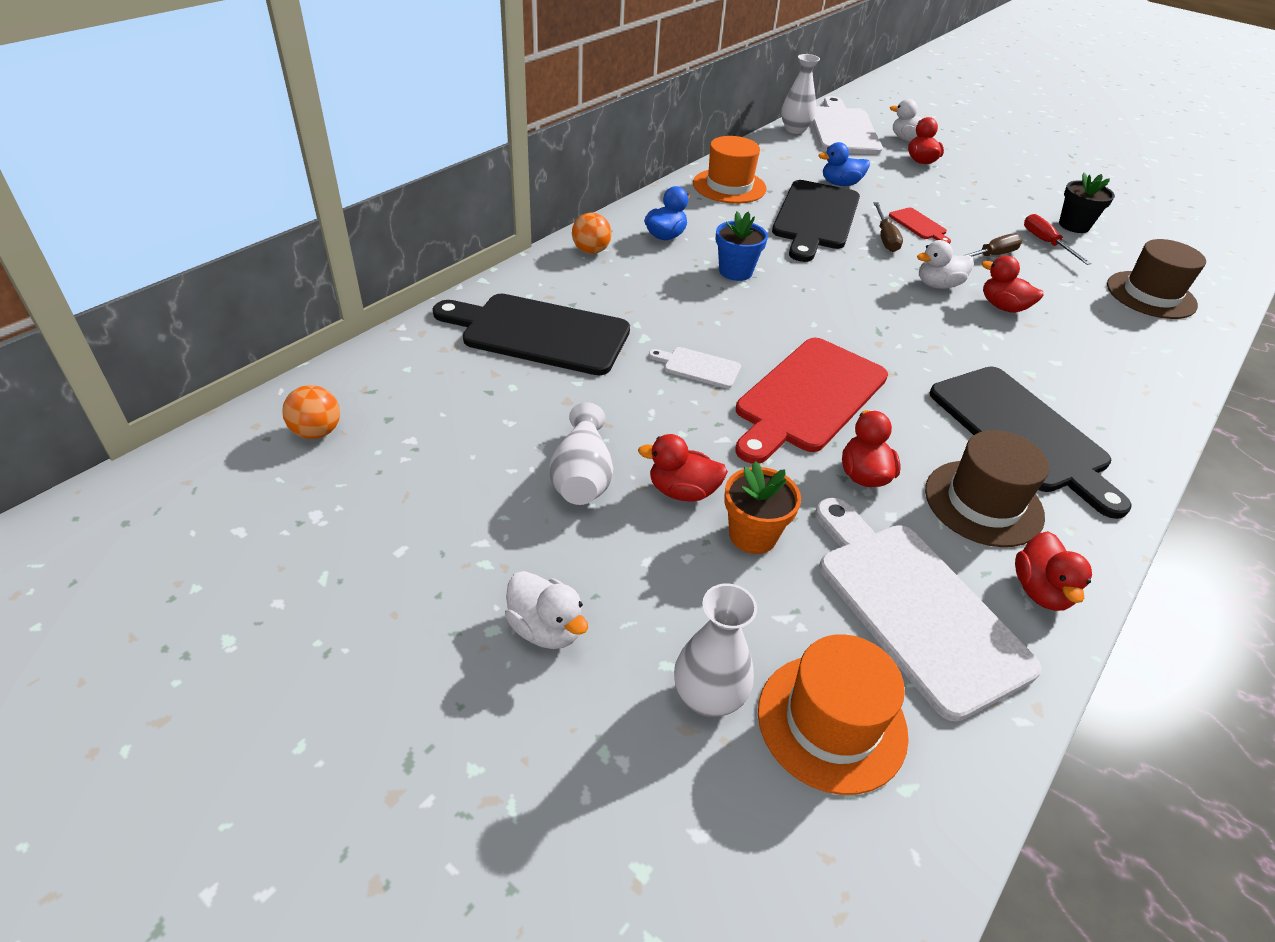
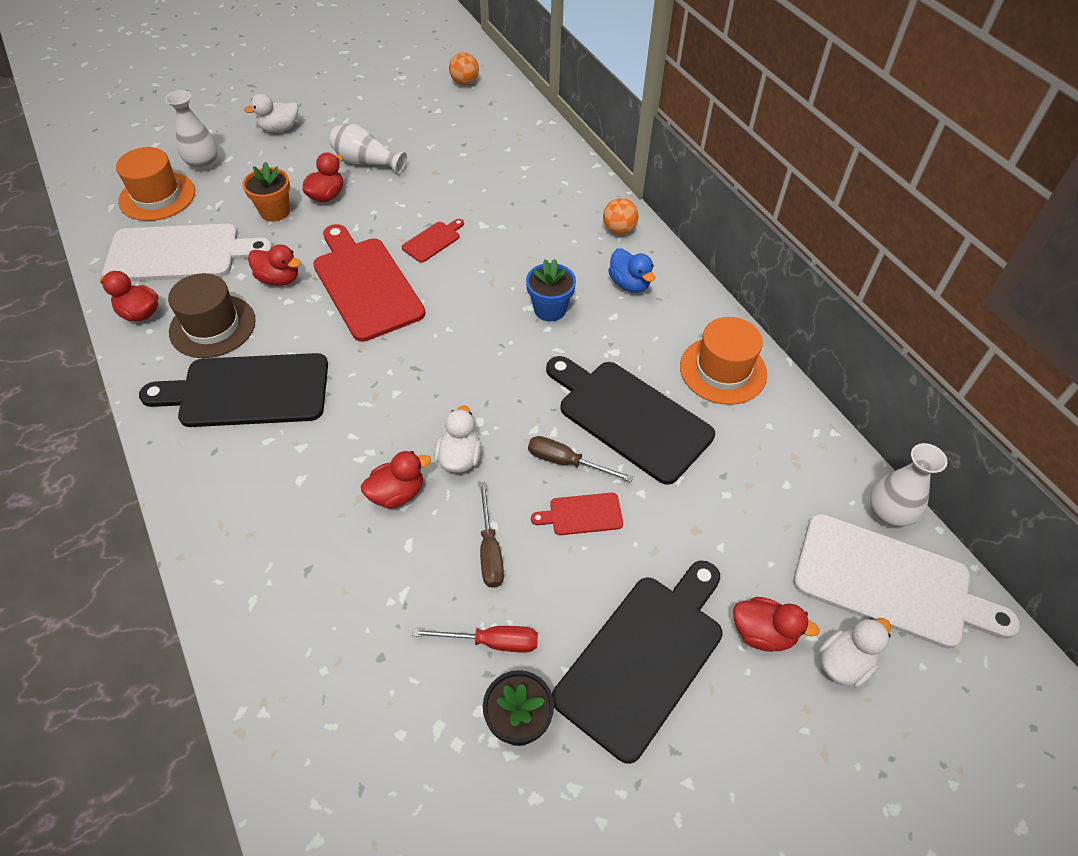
camera: 115 degrees right, 10 degrees up
(539, 333) = (514, 176): black cutting board -> black cutting board (644, 658)
(698, 367) = (433, 241): white cutting board -> red cutting board
(840, 184) = (707, 485): blue duck -> none
(1151, 295) = (336, 679): brown hat -> none

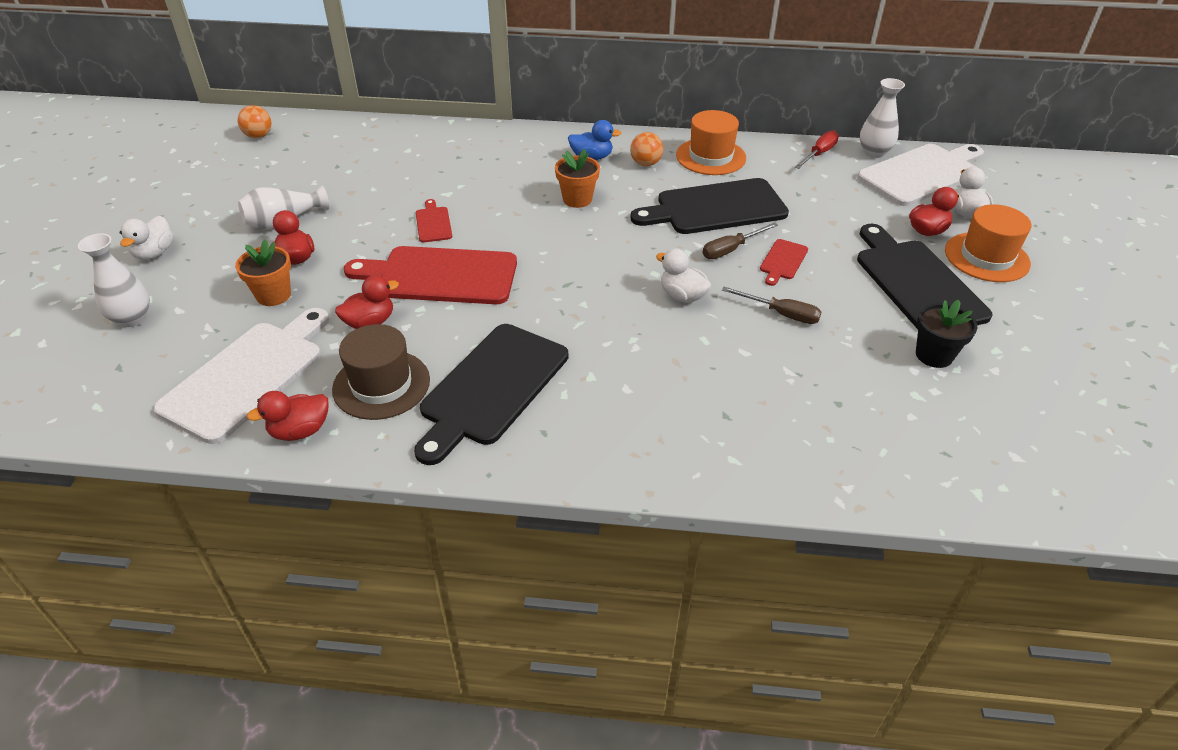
camera: 55 degrees left, 10 degrees down
(157, 196) = (133, 366): orange hat -> orange hat (986, 257)
(397, 493) = (689, 340): red duck -> none
(491, 642) = (861, 343): red screwdriver -> red screwdriver (819, 154)
(550, 309) = (577, 199): blue flower pot -> orange flower pot
(619, 230) = (532, 140): orange ball -> orange ball (645, 164)

